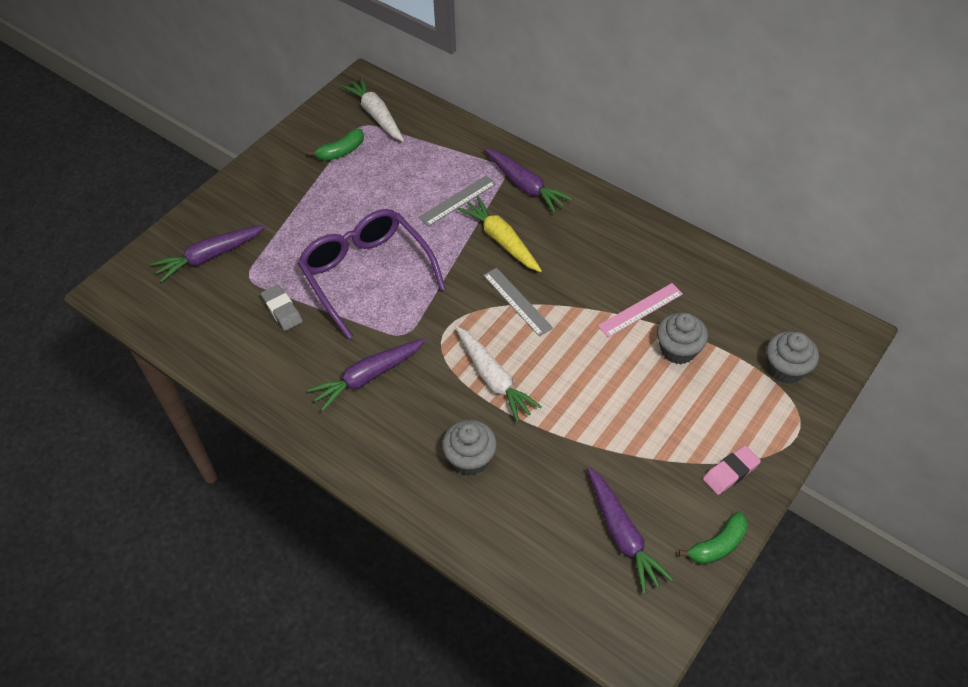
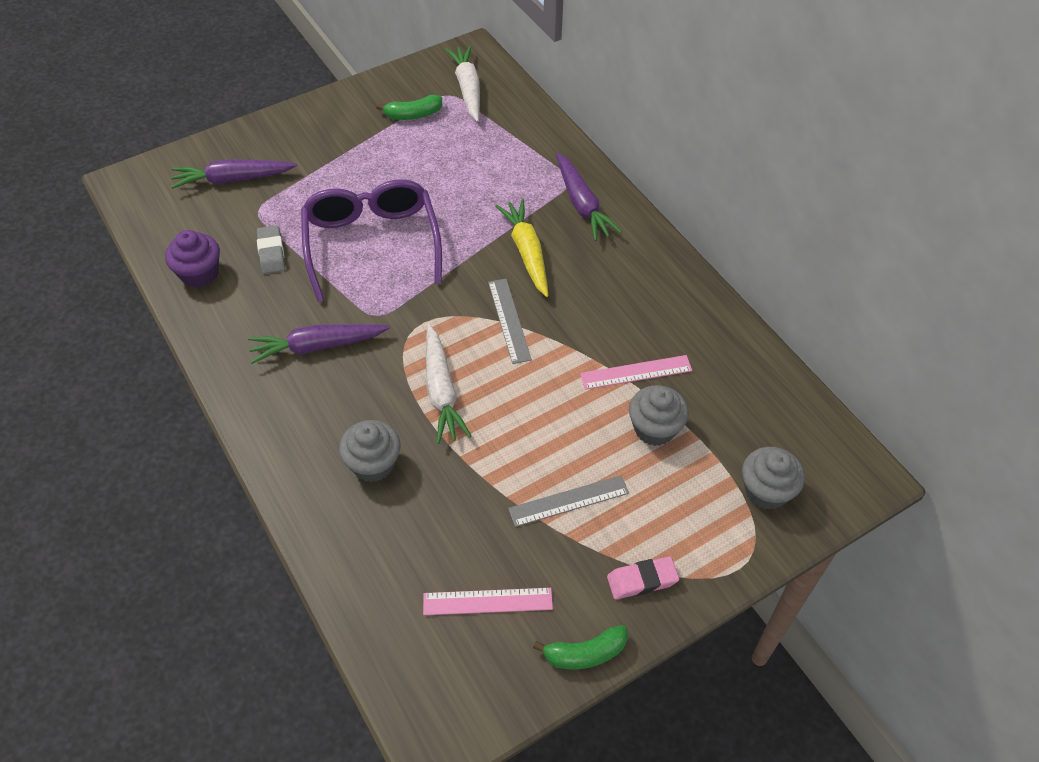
camera: 20 degrees right, 0 degrees up
(227, 349) = (199, 273): none -> purple cupcake
(457, 200) = (503, 198): grey ruler -> grey ruler (569, 501)
(622, 534) = (487, 601): purple carrot -> pink ruler

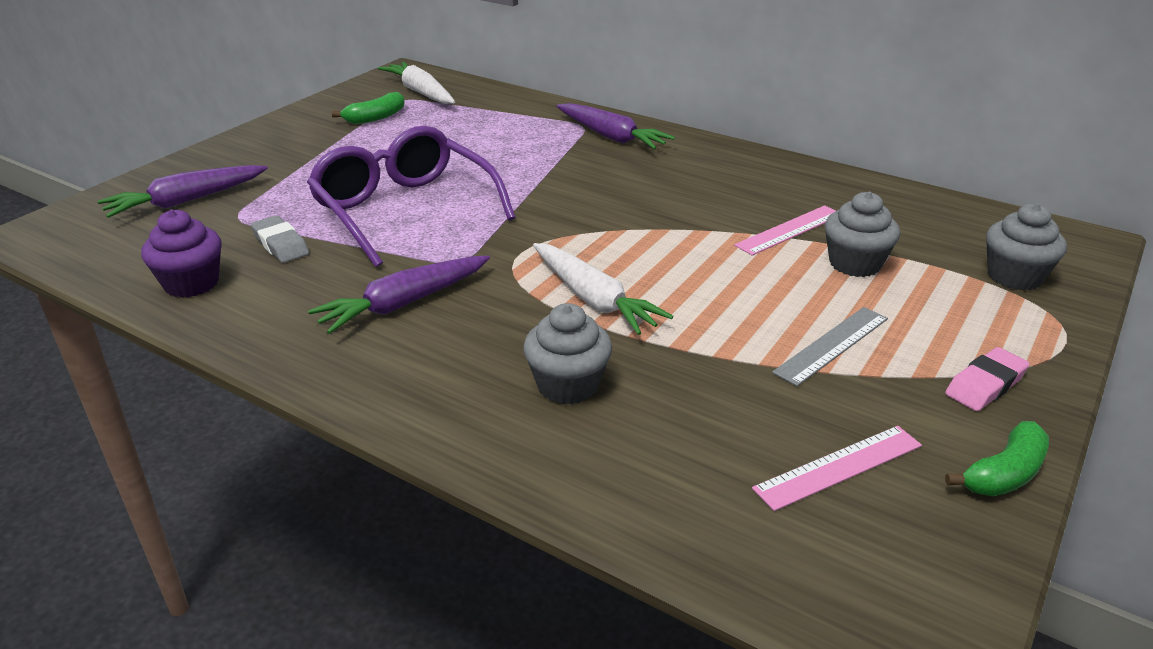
camera: 25 degrees left, 20 degrees down
(509, 320) = (617, 227): grey ruler -> none
(527, 252) = (587, 178): yellow carrot -> none

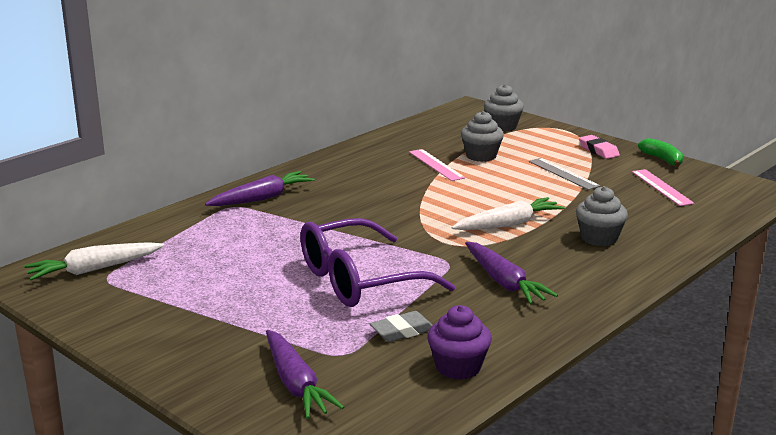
camera: 80 degrees left, 10 degrees down
(375, 118) = (146, 292): green banana -> none

